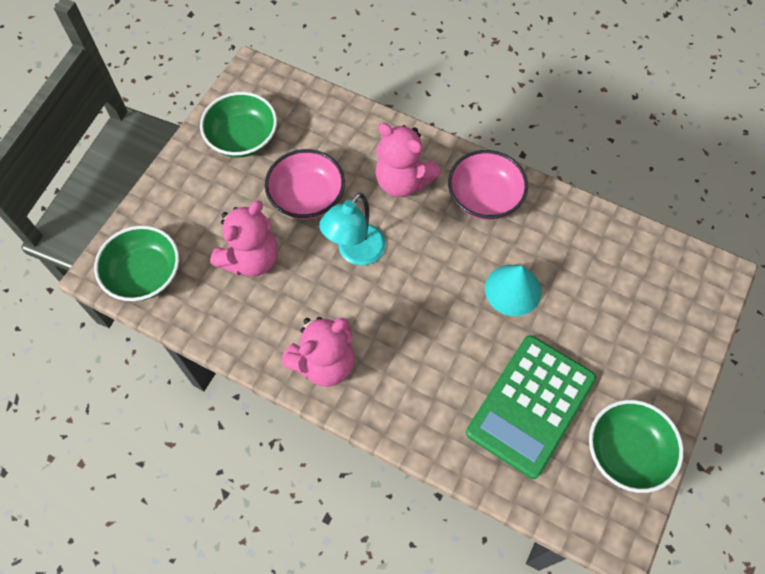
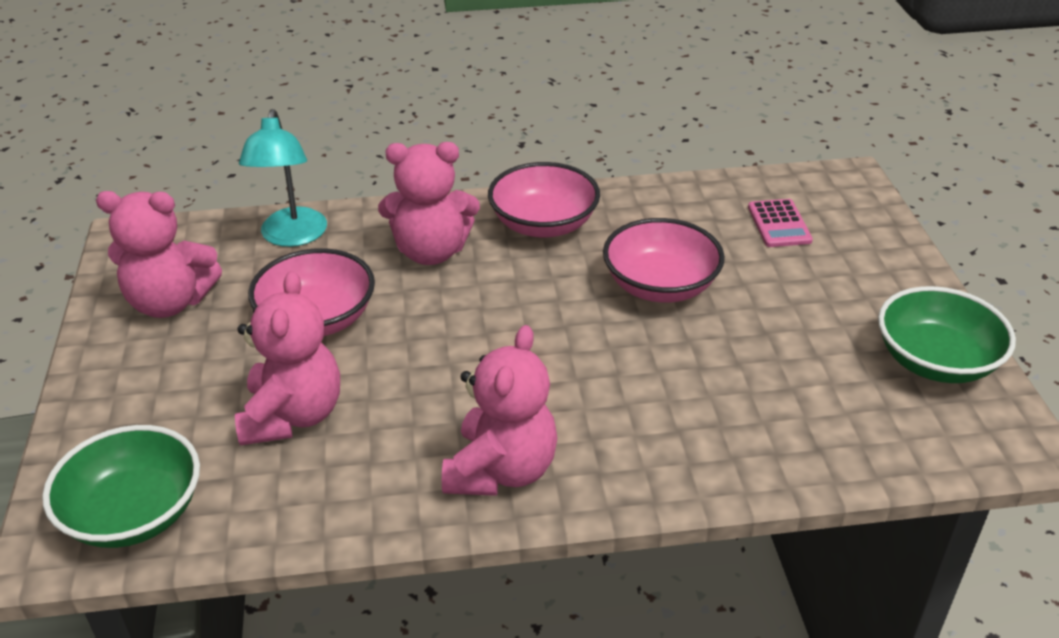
camera: 35 degrees left, 25 degrees down
(242, 138) = (170, 302): green bowl -> pink teddy bear
(355, 253) = (435, 342): turquoise lamp -> turquoise lamp (292, 237)
(513, 290) = (660, 285): turquoise cone -> pink bowl
(530, 405) = (792, 376): green calculator -> none
(632, 286) = (779, 224): none -> pink calculator

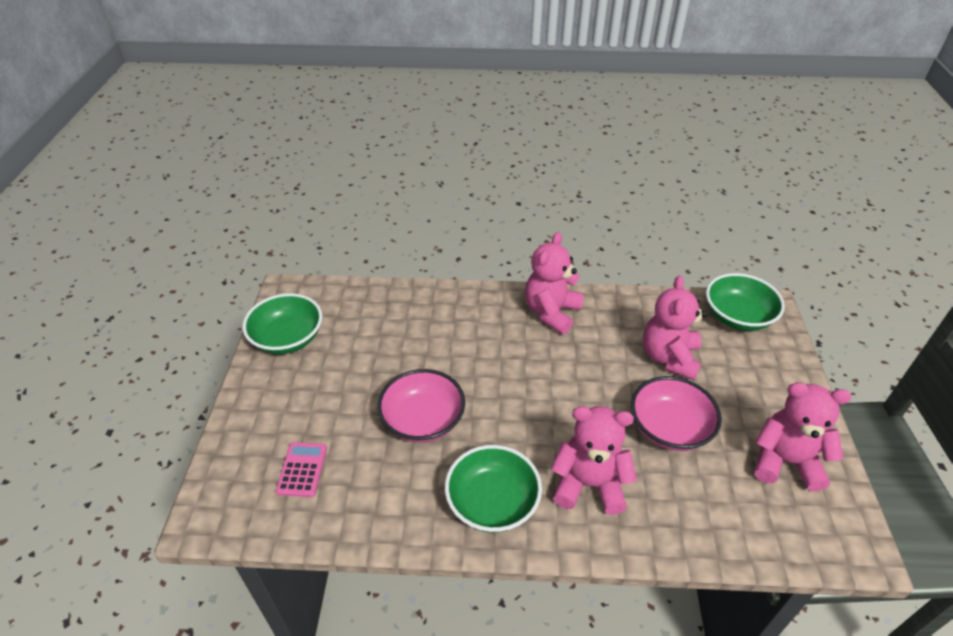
camera: 170 degrees left, 5 degrees up
(292, 237) = (710, 523): turquoise lamp -> none
(543, 224) = (492, 502): pink bowl -> green bowl

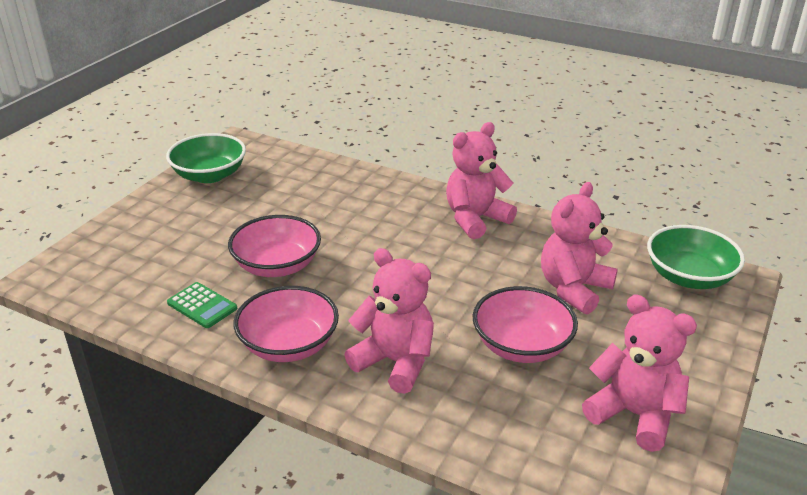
camera: 25 degrees right, 10 degrees down
(302, 469) = (144, 268): pink calculator -> none
(387, 491) = (202, 306): none -> green calculator
(492, 502) = (289, 345): green bowl -> pink bowl

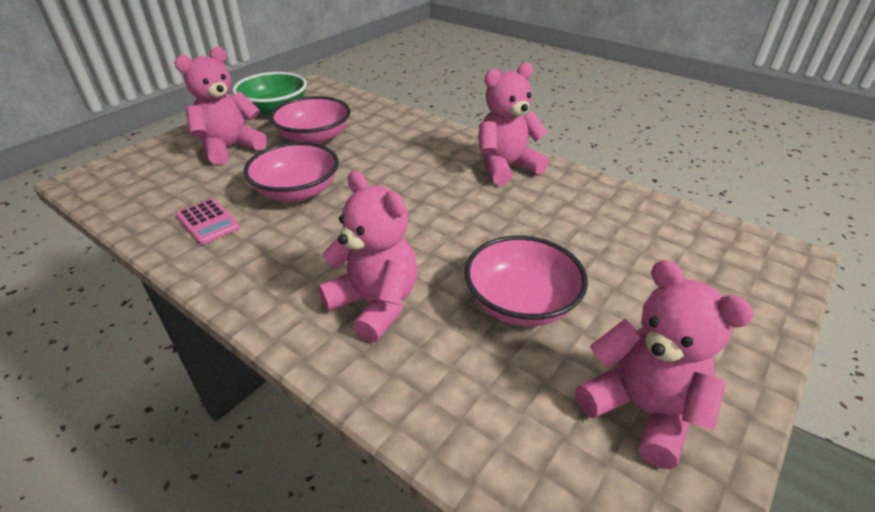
camera: 10 degrees right, 5 degrees up
(202, 306) = (208, 222): green calculator -> pink calculator
(289, 345) = (272, 271): pink bowl -> pink bowl (314, 137)
(574, 289) = (593, 246): pink teddy bear -> pink teddy bear (230, 148)
(689, 277) = (727, 247): green bowl -> none

